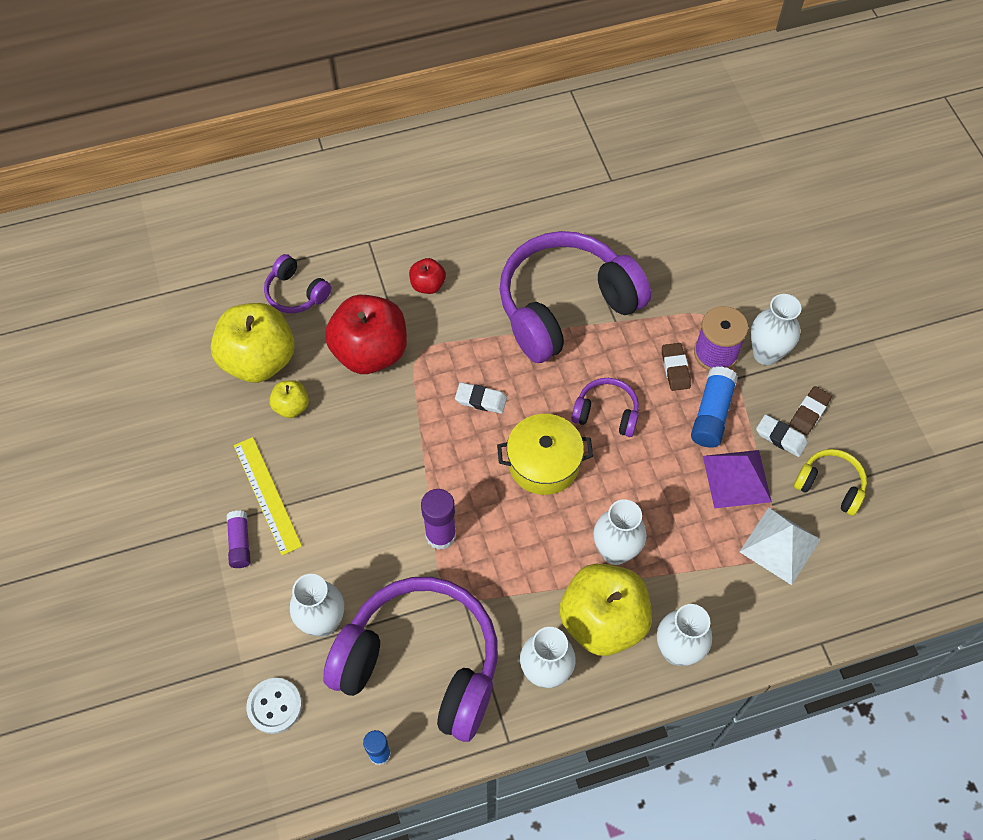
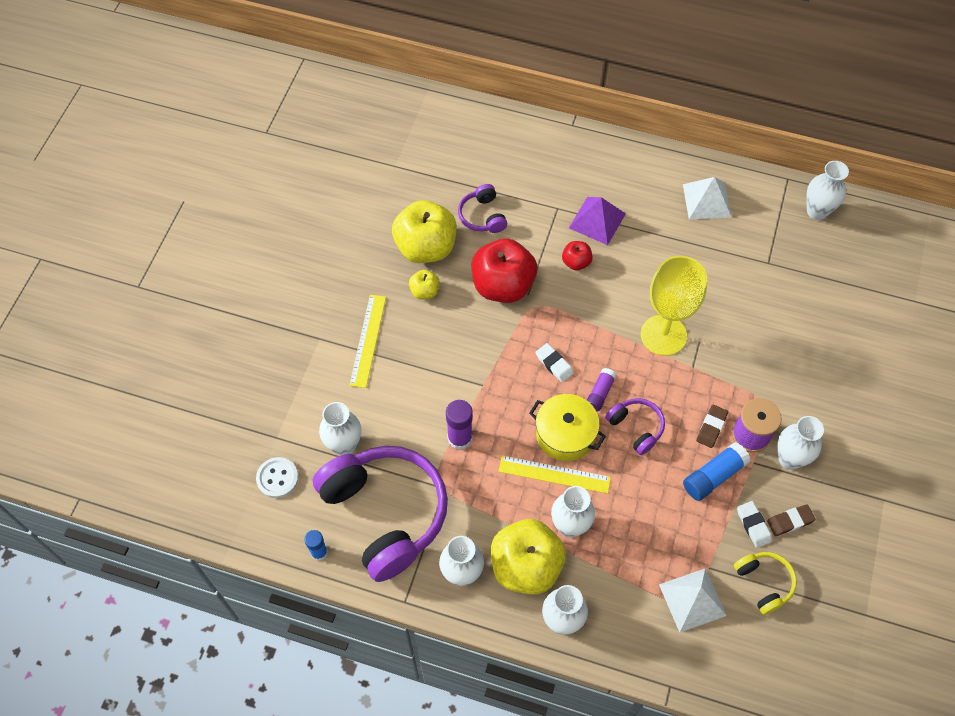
camera: 35 degrees right, 0 degrees up
(240, 543) = (329, 361): purple glue stick -> purple glue stick (600, 393)
(510, 152) = (706, 200): none -> white pyramid
(562, 510) = (554, 474): none -> yellow ruler
(565, 307) = (663, 335): purple headphones -> yellow goblet
(619, 107) = (817, 211): none -> white vase
(736, 478) = (697, 533): purple pyramid -> purple pyramid (597, 220)

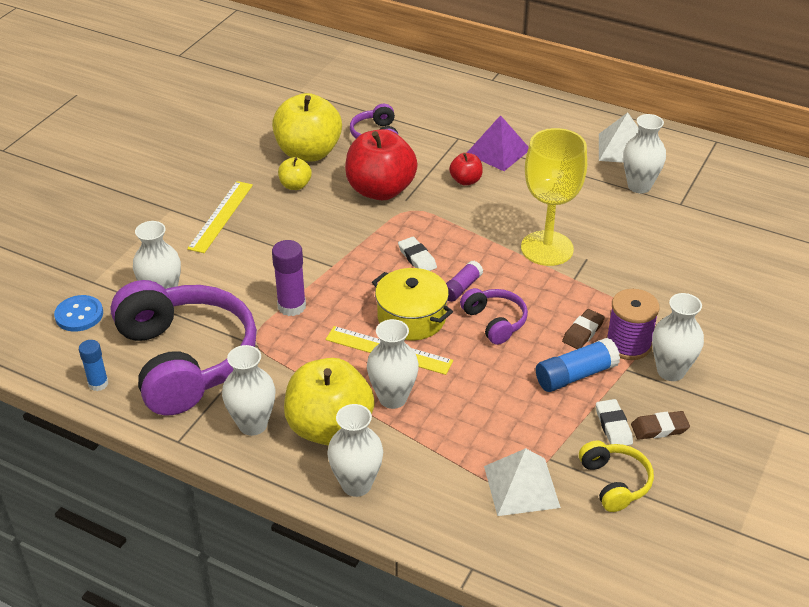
camera: 10 degrees right, 20 degrees down
(277, 478) = (79, 315): white button -> blue button
(817, 211) = (744, 169): white vase -> white vase (639, 186)

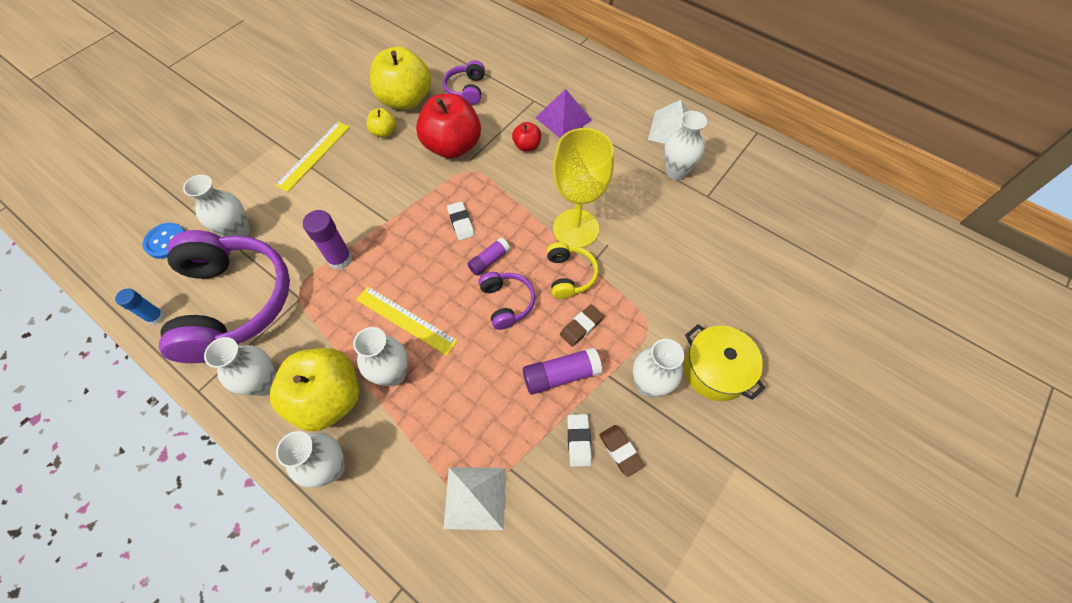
camera: 10 degrees right, 20 degrees up
(411, 318) = (436, 287): yellow pot -> yellow pot (715, 370)
(575, 375) = (561, 375): blue glue stick -> purple glue stick
(614, 482) = (561, 509): yellow headphones -> yellow headphones (569, 275)
(628, 344) = (618, 347): purple spool -> none
(659, 428) = (620, 451): brown eraser -> brown eraser turned 60 degrees clockwise

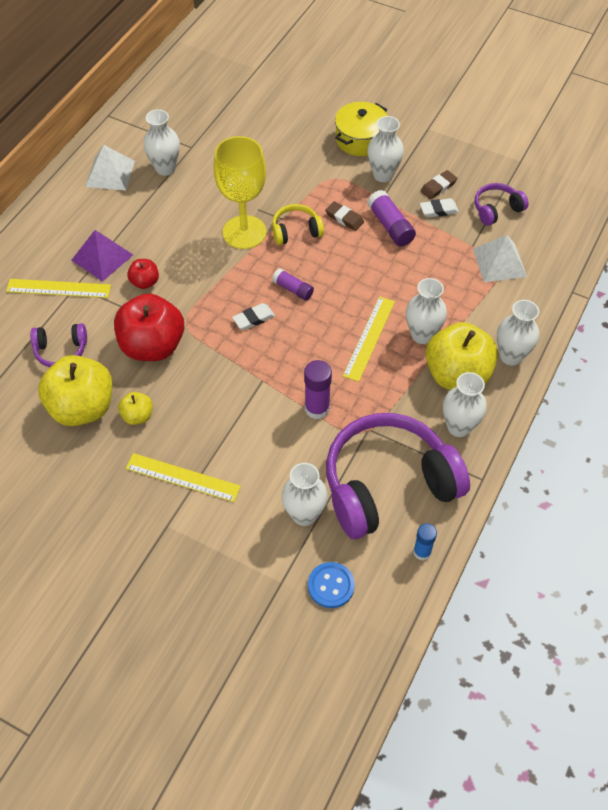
camera: 100 degrees left, 5 degrees down
(507, 303) = (334, 269): purple headphones -> purple headphones (496, 209)
(533, 90) = (58, 288): none -> yellow ruler

